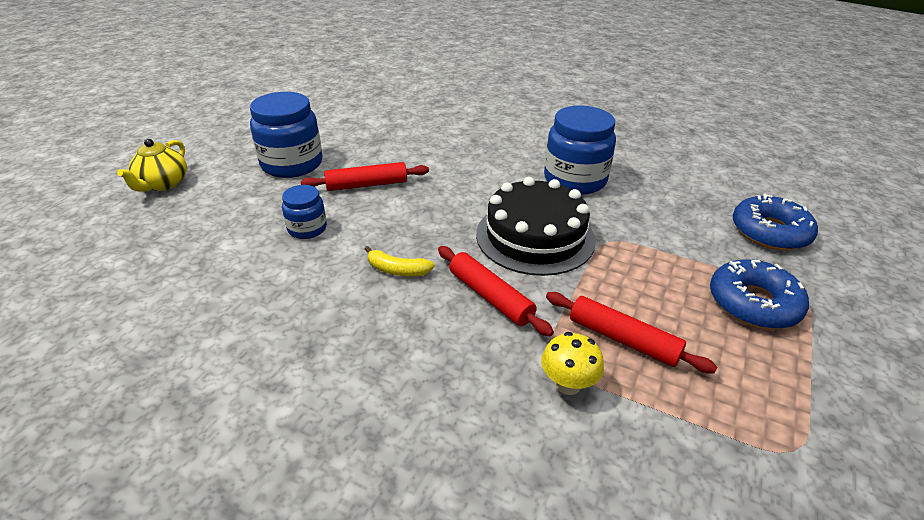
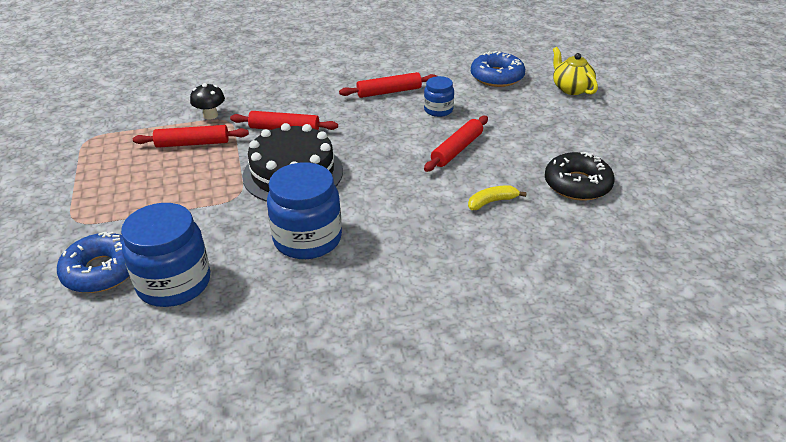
camera: 140 degrees right, 0 degrees up
(292, 164) = (534, 136): blue jar -> blue jar (174, 283)
(307, 282) = (389, 92): none -> red rolling pin
(341, 127) = (577, 184): none -> black donut
(397, 270) = (352, 117): yellow banana -> yellow banana (492, 202)
(568, 384) = (210, 115): yellow mushroom -> black mushroom
(753, 303) = (113, 199): blue donut -> blue donut (497, 77)

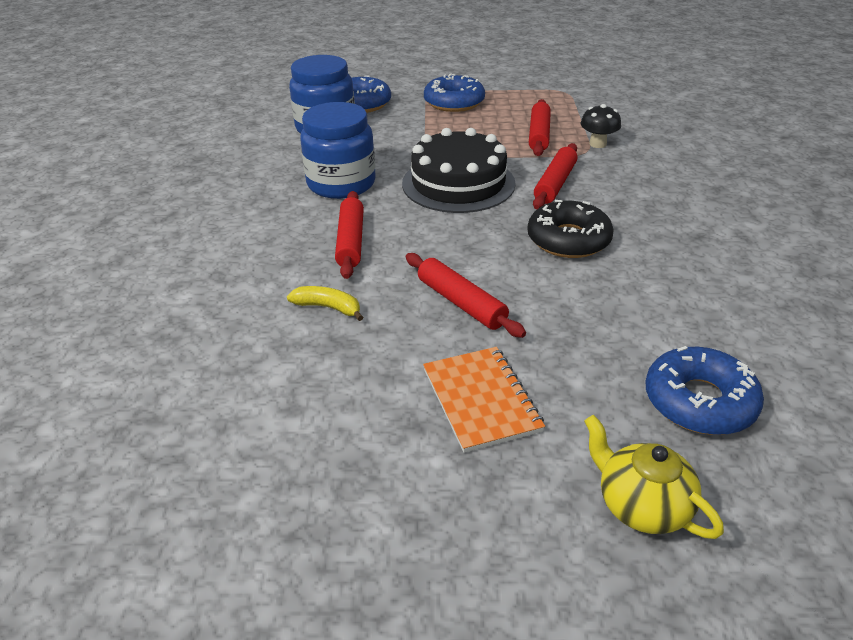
camera: 105 degrees right, 0 degrees up
(107, 201) = (454, 102): none -> blue donut
(389, 92) = (645, 269): red rolling pin -> red rolling pin (350, 241)
(438, 110) = (580, 306): blue jar -> none
(492, 202) = (328, 307): yellow banana -> yellow banana turned 60 degrees counterclockwise
(538, 132) = (481, 400): none -> orange notebook
(571, 88) = (641, 505): yellow teapot -> yellow teapot turned 120 degrees counterclockwise
(577, 184) = (319, 400): black donut -> black donut (568, 240)

